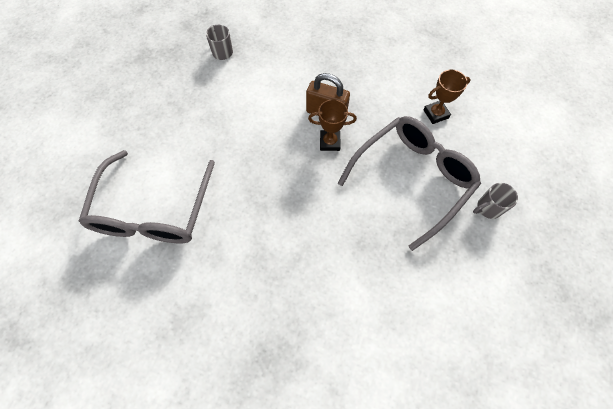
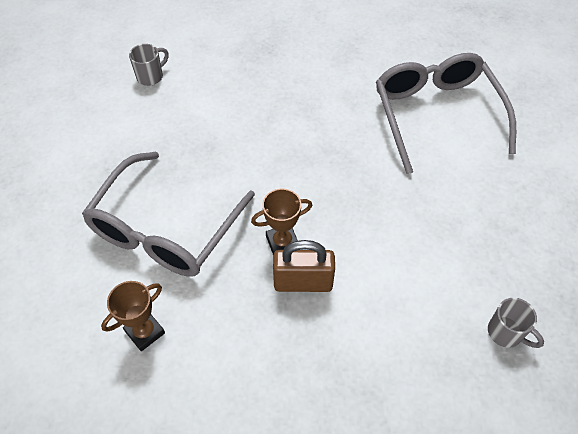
camera: 160 degrees right, 10 degrees down
(488, 208) = (68, 222): grey mug -> grey mug (151, 76)

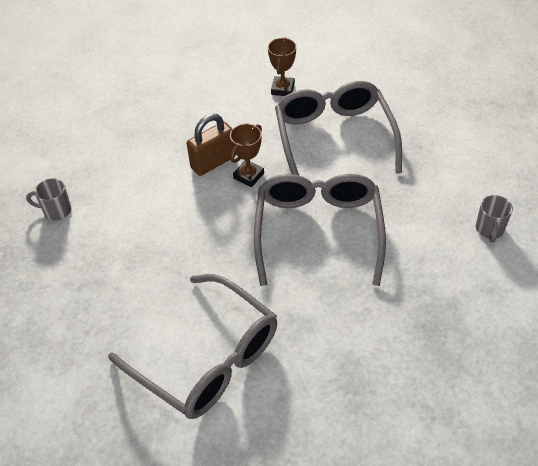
camera: 145 degrees right, 5 degrees down
(272, 152) = (318, 231): none -> grey glasses

